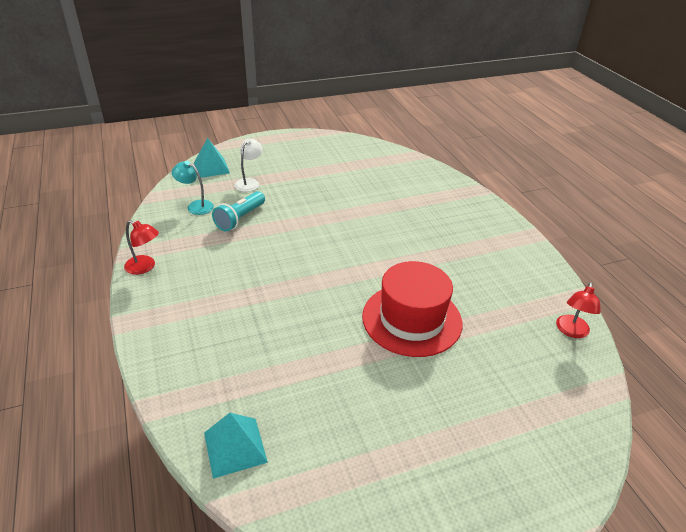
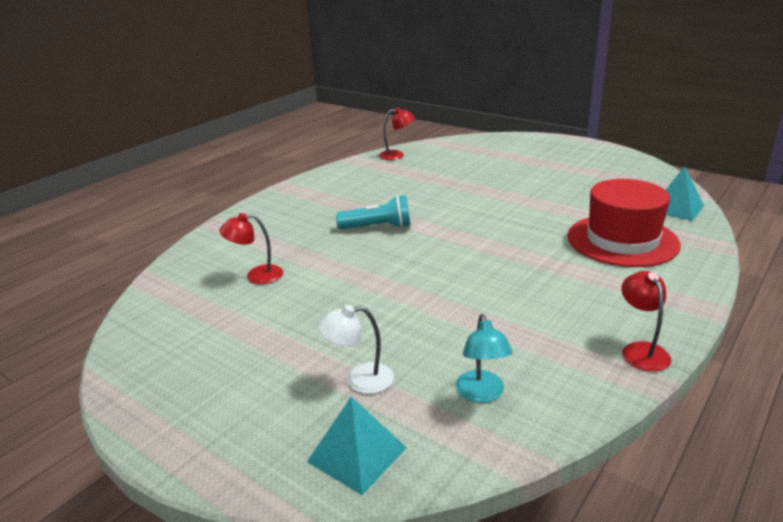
camera: 120 degrees left, 10 degrees down
(240, 219) = (457, 337): turquoise flashlight -> turquoise flashlight (378, 227)
(382, 184) = (256, 276): none -> red lamp
(411, 319) = (467, 197): red hat -> red hat (622, 240)

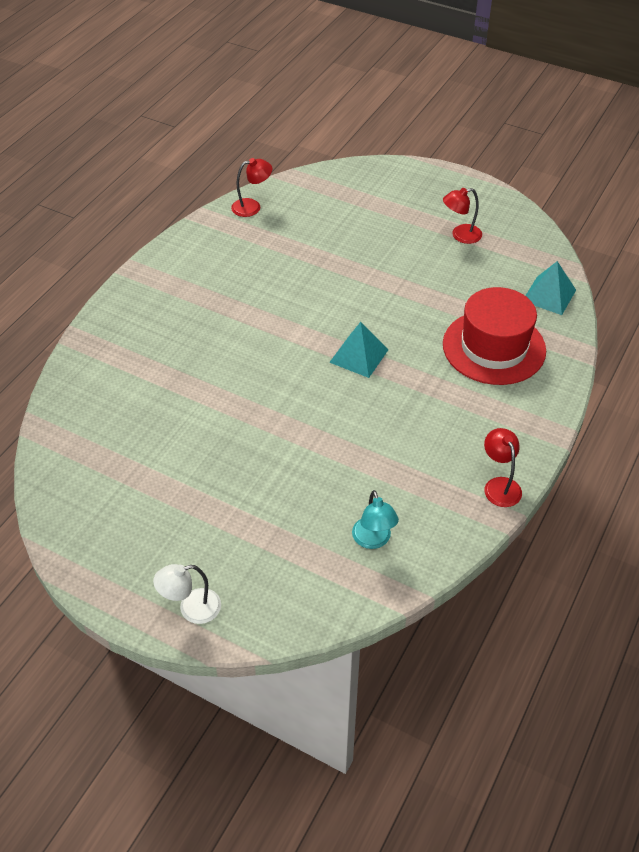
camera: 10 degrees left, 20 degrees up
(256, 276) = (146, 415): red lamp -> red lamp (460, 235)
(356, 454) = (284, 604): turquoise pyramid -> turquoise pyramid (359, 356)
(359, 380) = (273, 534): white lamp -> white lamp (191, 609)
(378, 227) = (253, 337): turquoise flashlight -> none

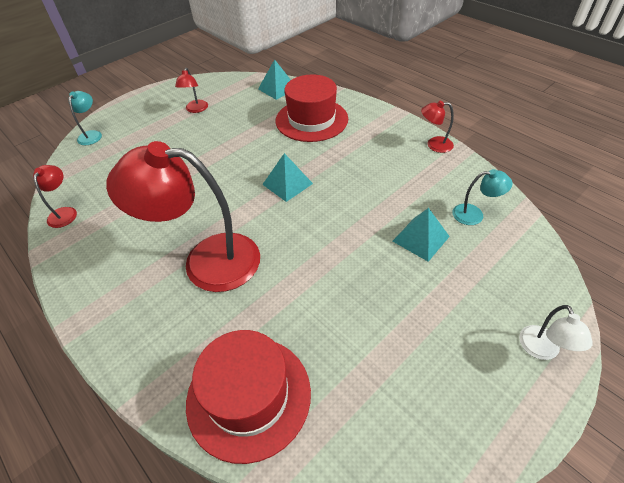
camera: 70 degrees left, 0 degrees up
(96, 398) = (249, 396): none -> red hat
(226, 326) = (206, 261): none -> red lamp
(314, 491) = (421, 238): none -> turquoise pyramid
(372, 173) = (92, 135): none -> turquoise lamp

